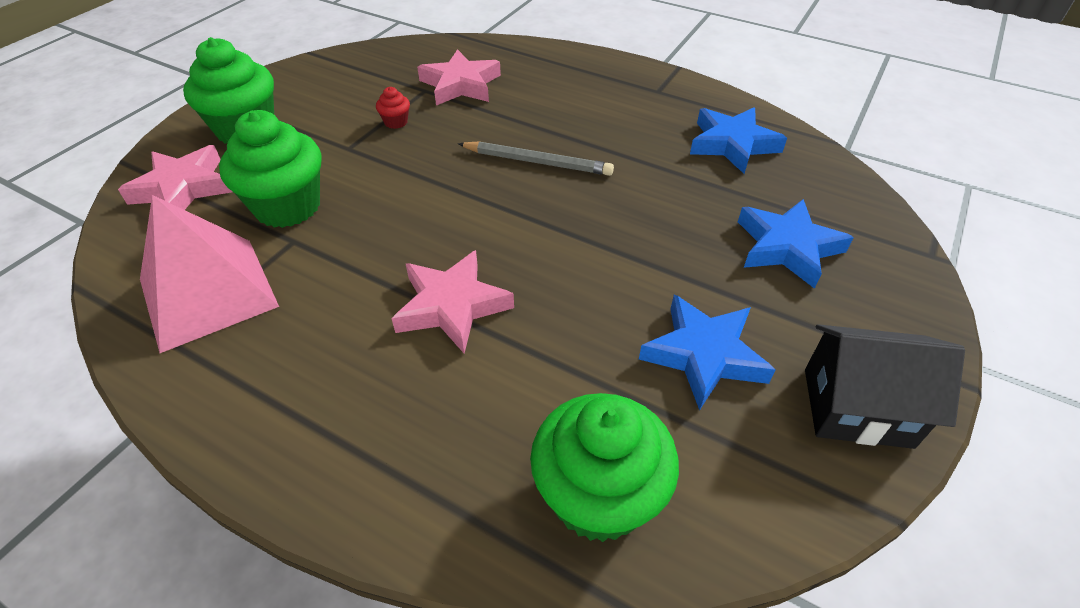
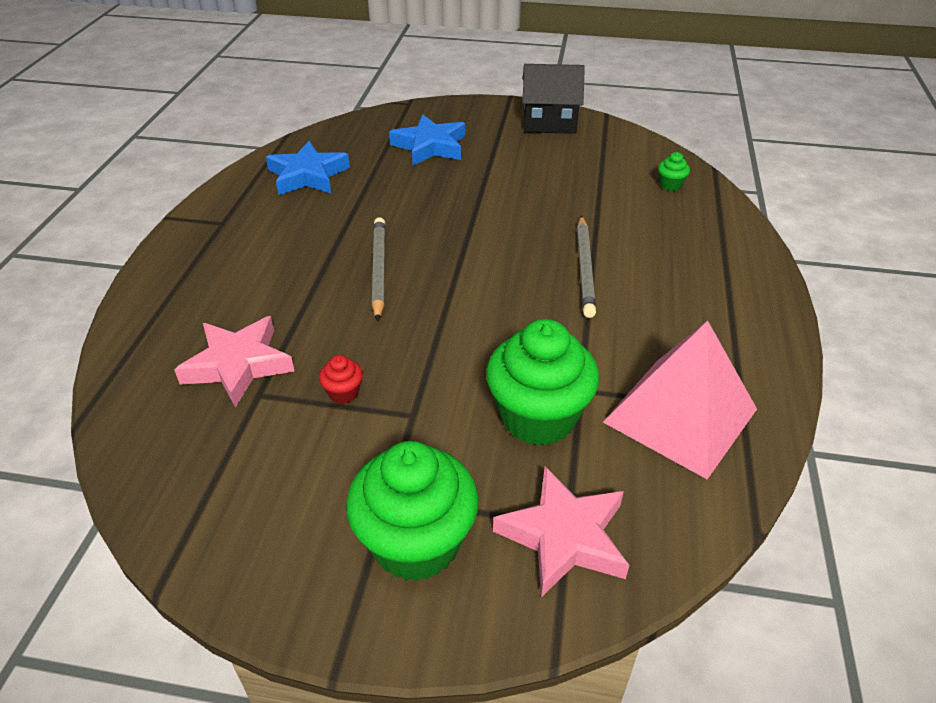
camera: 110 degrees left, 5 degrees down
(452, 306) = (585, 268): pink star -> grey pencil
(598, 496) = (670, 185): green cupcake -> green cupcake, size x0.42
(704, 355) = (549, 166): blue star -> none
(857, 407) = (549, 122): black house -> black house turned 75 degrees counterclockwise

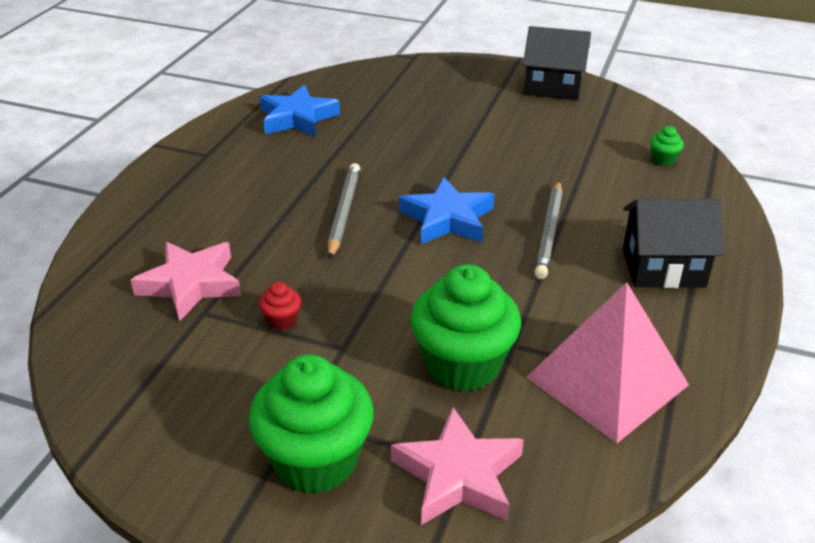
camera: 10 degrees right, 5 degrees down
(430, 146) = (424, 100): blue star -> blue star (447, 219)
(700, 293) = (663, 268): none -> black house

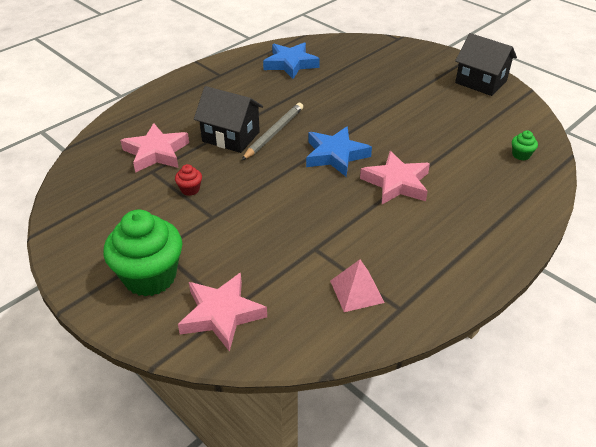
camera: 25 degrees right, 5 degrees up
(463, 365) = (274, 251): green cupcake -> none
(549, 232) = (396, 183): grey pencil -> pink star
(606, 381) = (356, 291): pink pyramid -> pink pyramid, size x0.53
(663, 268) = (457, 230): black house -> black house (231, 137)

